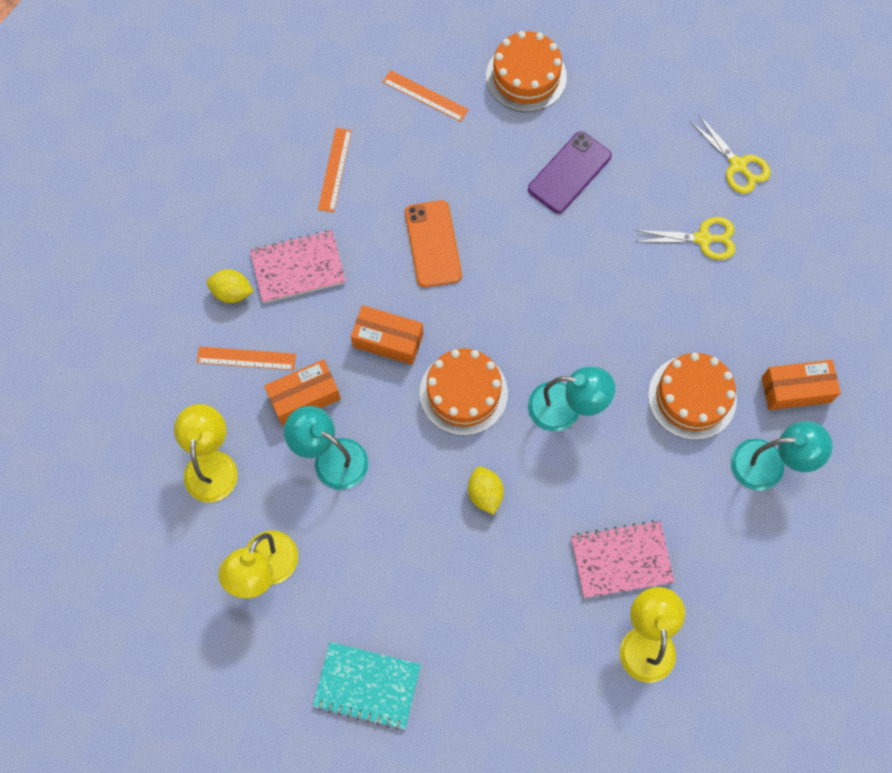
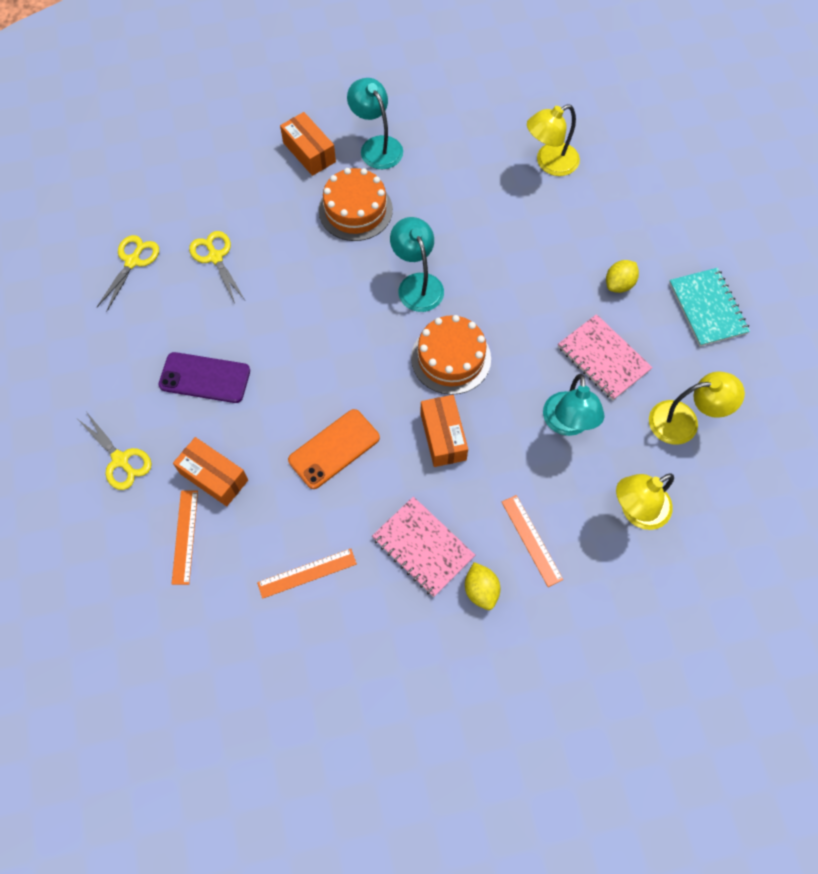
camera: 120 degrees left, 5 degrees down
(304, 397) = (533, 473): orange box -> orange box (214, 477)
(485, 494) = (519, 304): yellow lemon -> yellow lemon (619, 284)
(526, 76) = (120, 460): orange cake -> yellow scissors
(621, 559) = (506, 200): pink notebook -> pink notebook (603, 358)

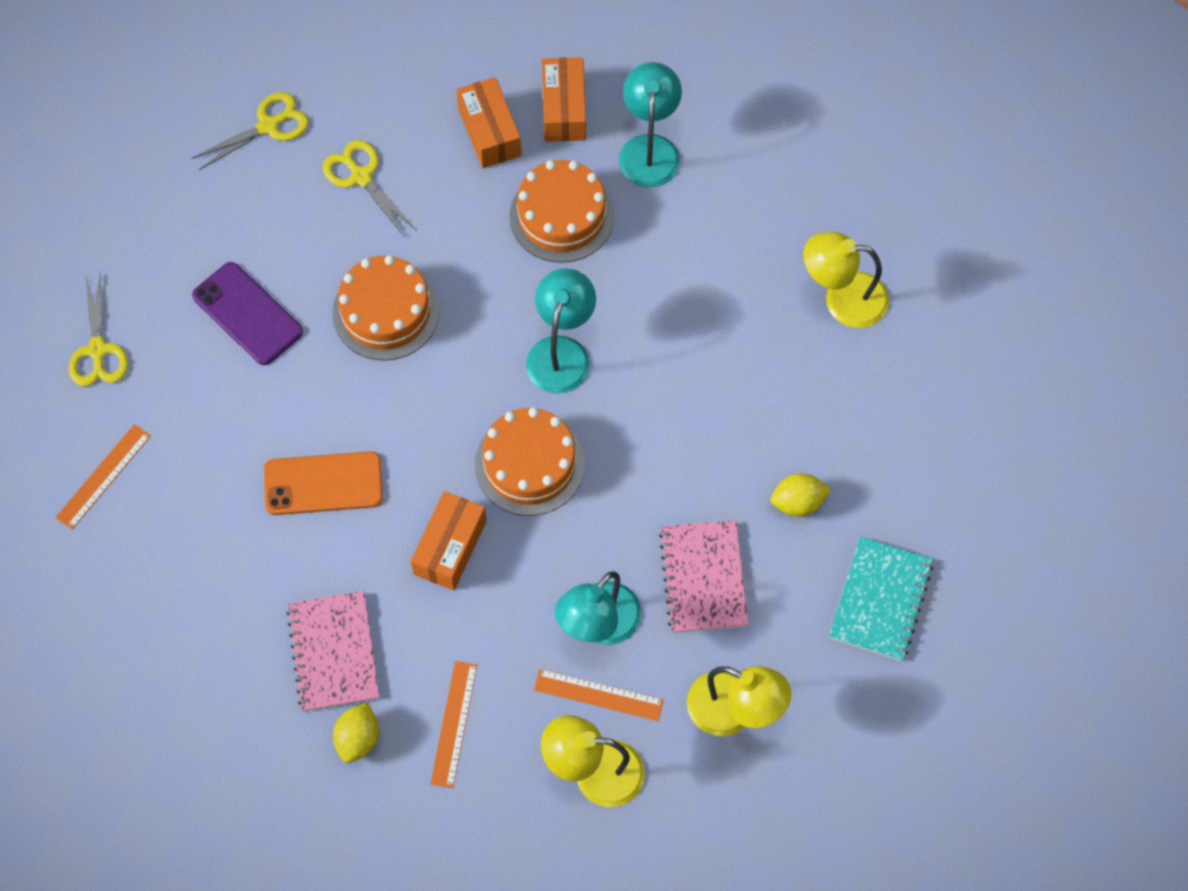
camera: 35 degrees right, 0 degrees up
(214, 477) = (177, 431): orange box -> orange box (489, 132)
(215, 257) = (361, 177): yellow scissors -> yellow scissors turned 45 degrees counterclockwise
(292, 324) = (386, 312): none -> orange cake
(307, 573) = (195, 598): orange ruler -> orange ruler (598, 695)

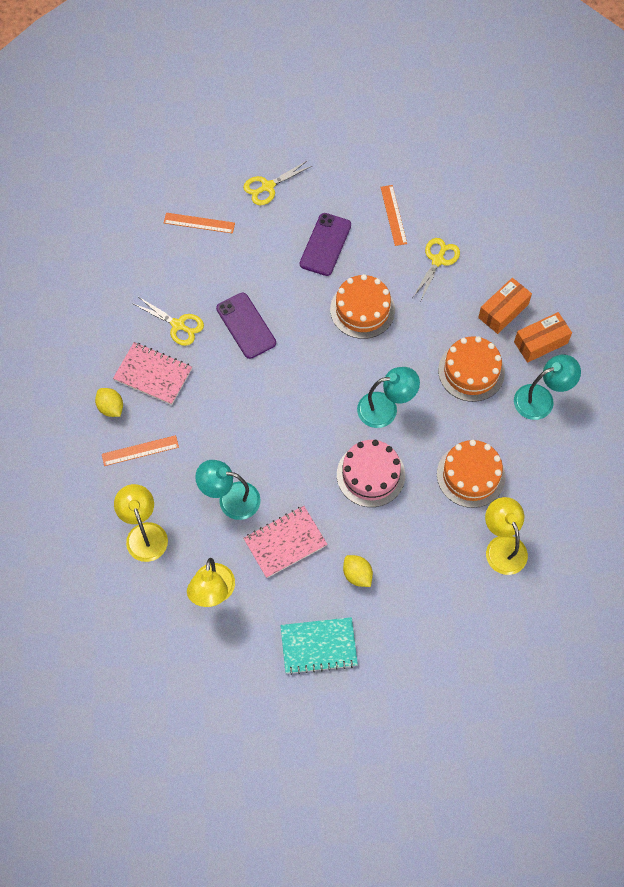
camera: 65 degrees right, 0 degrees up
(268, 126) = (443, 202): yellow scissors -> yellow scissors (178, 325)
(323, 483) = (246, 325): orange phone -> purple phone
(333, 652) = (153, 374): pink notebook -> pink notebook turned 60 degrees clockwise
(358, 739) = (111, 408): yellow lemon -> yellow lemon turned 60 degrees clockwise
(450, 547) = (239, 404): orange box -> none
(529, 464) = (308, 422): orange cake -> orange cake (471, 475)
(598, 695) = (190, 516): orange ruler -> orange ruler (393, 215)
(655, 418) = (370, 475): none -> pink cake

